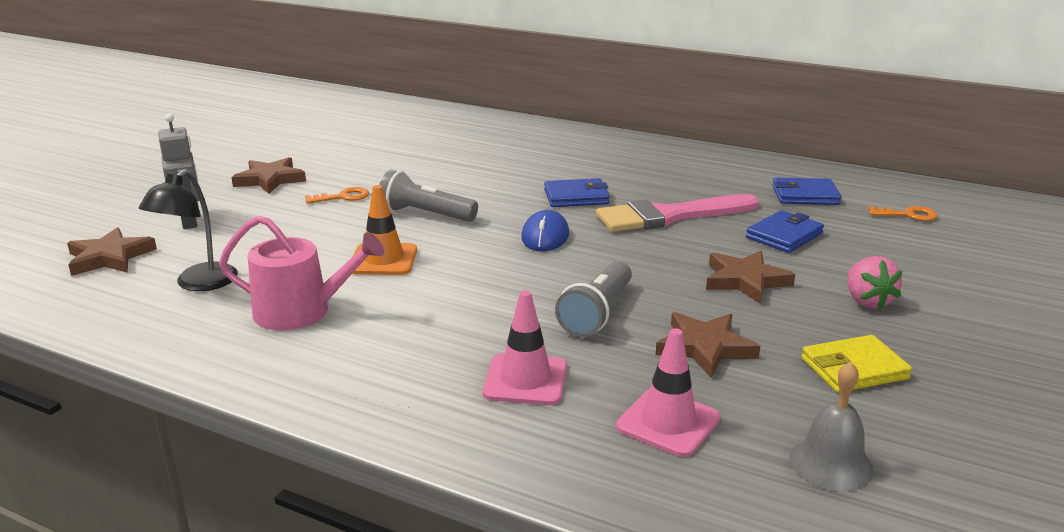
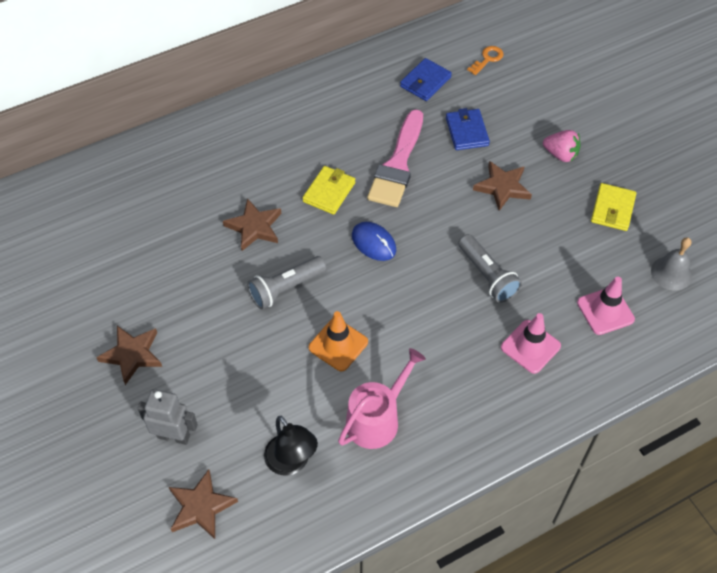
camera: 55 degrees left, 30 degrees up
(343, 197) = (211, 322): orange key -> none
(576, 197) = (329, 192): blue wallet -> yellow wallet
(705, 348) = (554, 253): brown star -> brown star (254, 227)

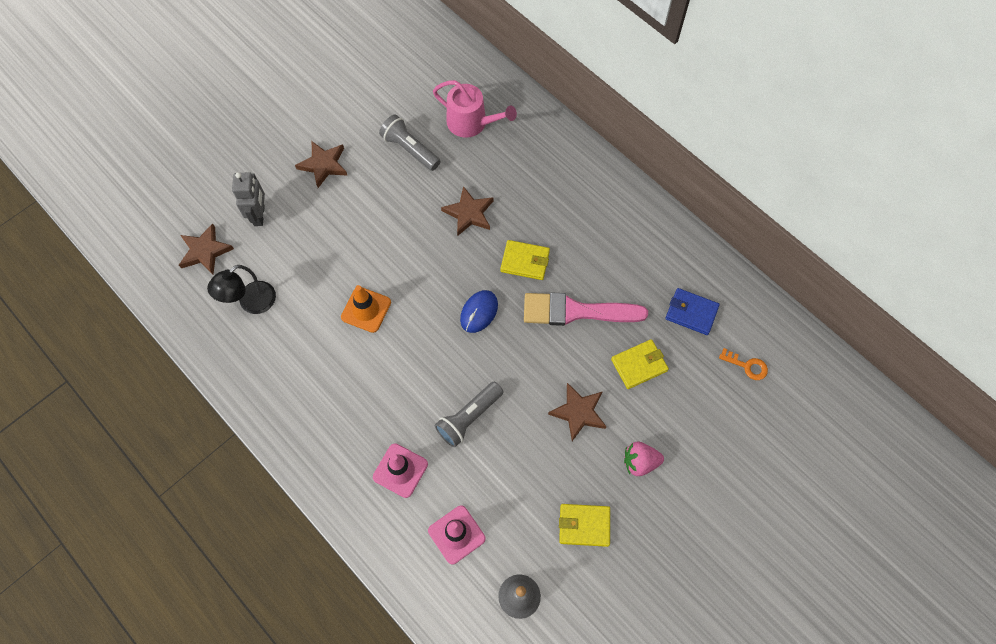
camera: 75 degrees right, 10 degrees up
(285, 288) = (412, 255): grey flashlight -> grey flashlight (410, 149)
(377, 419) = (302, 357): pink watering can -> pink watering can (471, 123)
(467, 131) = (639, 365): blue wallet -> yellow wallet
(560, 154) = (640, 462): pink strawberry -> pink strawberry turned 75 degrees clockwise

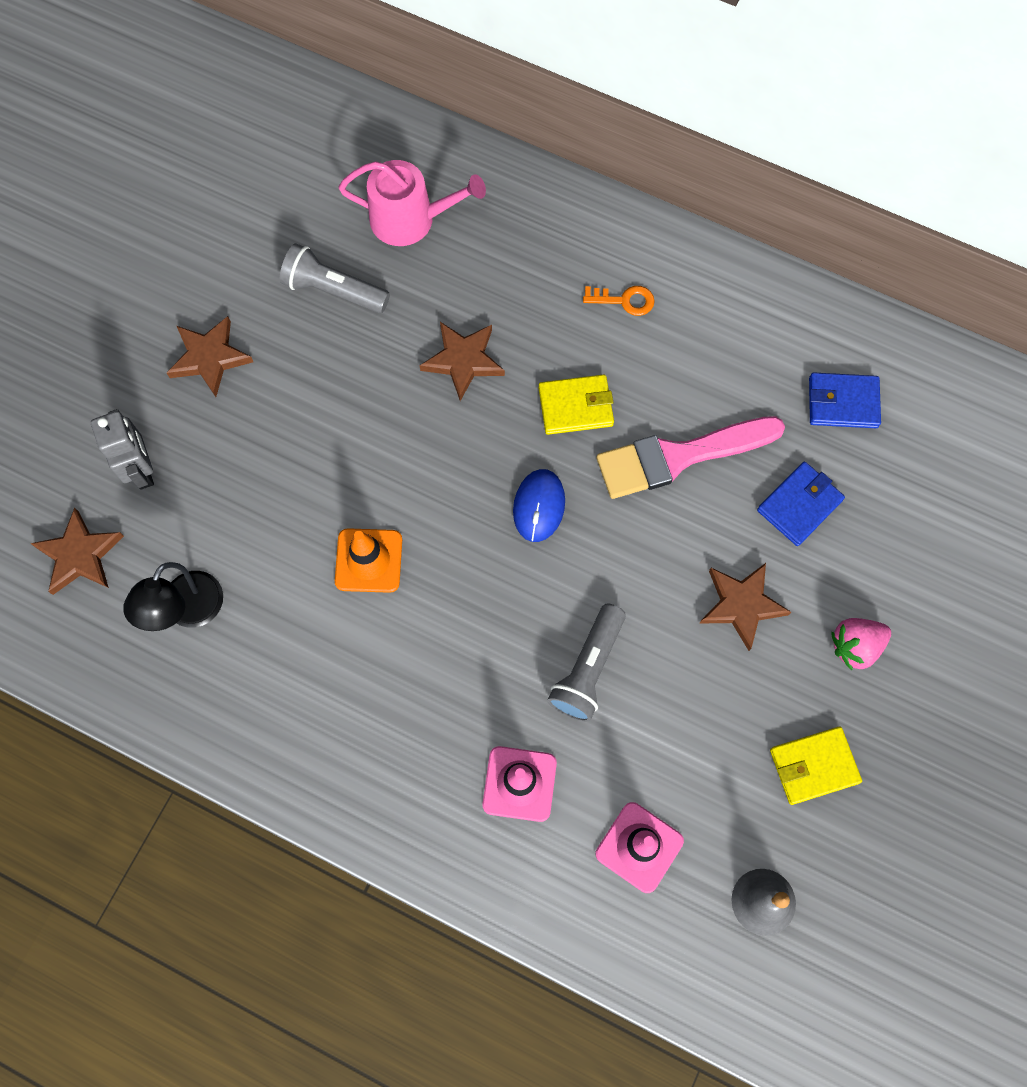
camera: 20 degrees left, 5 degrees up
(639, 365) = (799, 505): yellow wallet -> blue wallet
(747, 366) = (948, 454): orange key -> orange key (624, 300)

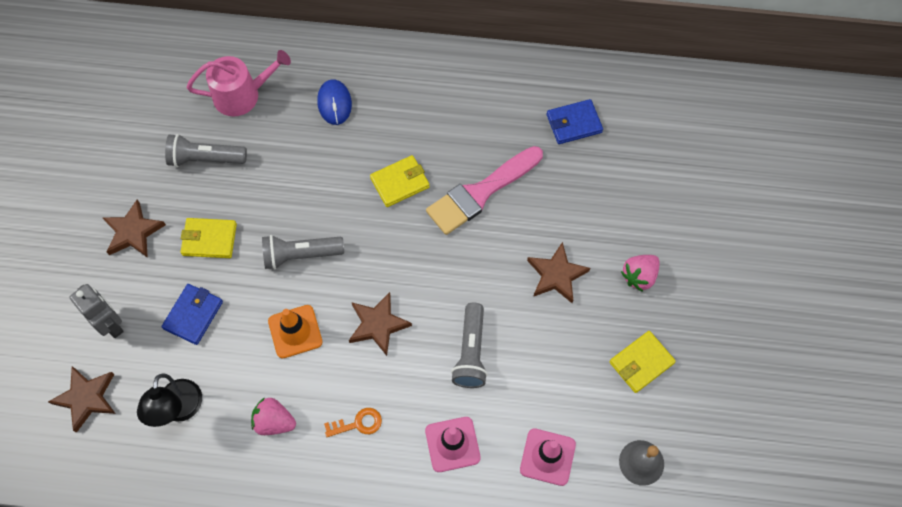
camera: 20 degrees left, 5 degrees down
(301, 670) = (274, 421): none -> pink strawberry
(302, 400) = (209, 239): none -> yellow wallet
(411, 461) = (300, 255): none -> grey flashlight
(463, 361) = (312, 177): brown star -> brown star (378, 325)
(539, 506) = (399, 256): blue mouse -> blue mouse (334, 103)
(624, 300) = (407, 103): orange key -> orange key (358, 423)
(799, 505) = (570, 198): blue wallet -> blue wallet (193, 315)

